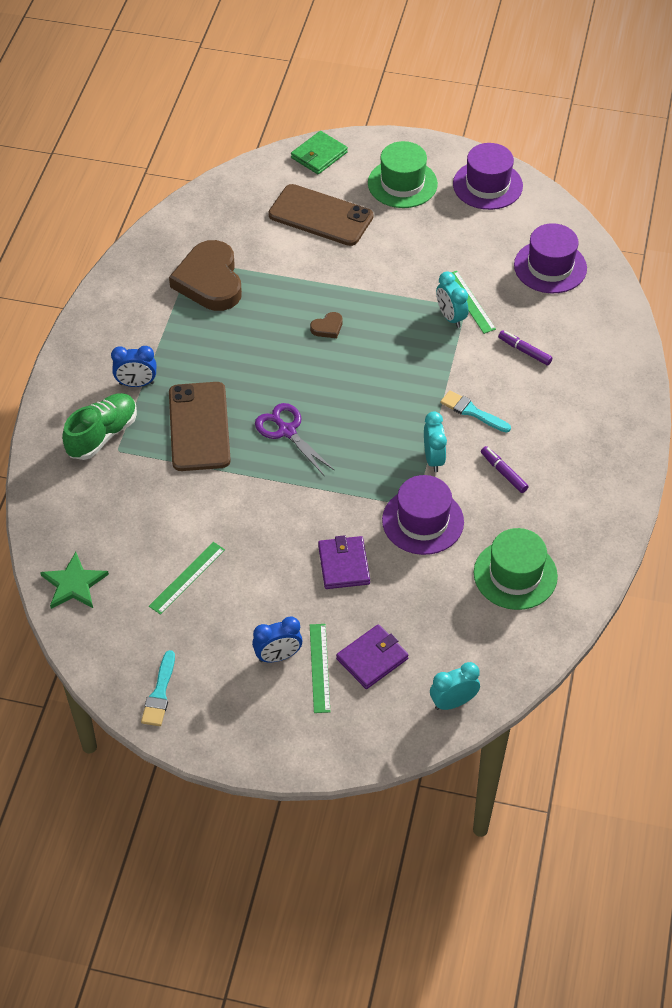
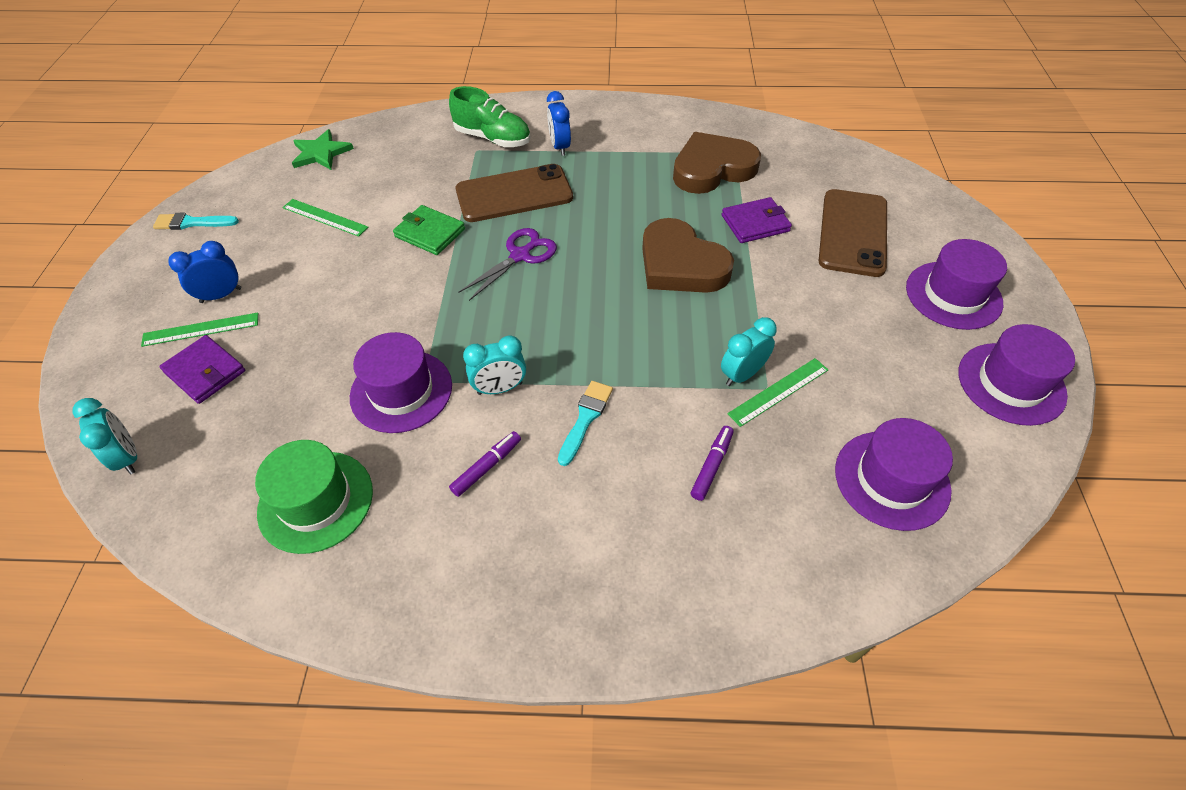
camera: 80 degrees right, 0 degrees up
(278, 656) = (221, 295): blue clock -> blue clock turned 90 degrees clockwise
(319, 155) = (950, 217): green wallet -> green wallet (430, 233)
(327, 327) = (681, 264): brown heart -> brown heart, size x2.45
(343, 565) = (337, 328): purple wallet -> purple wallet (755, 223)
(402, 184) = (953, 295): green hat -> purple hat

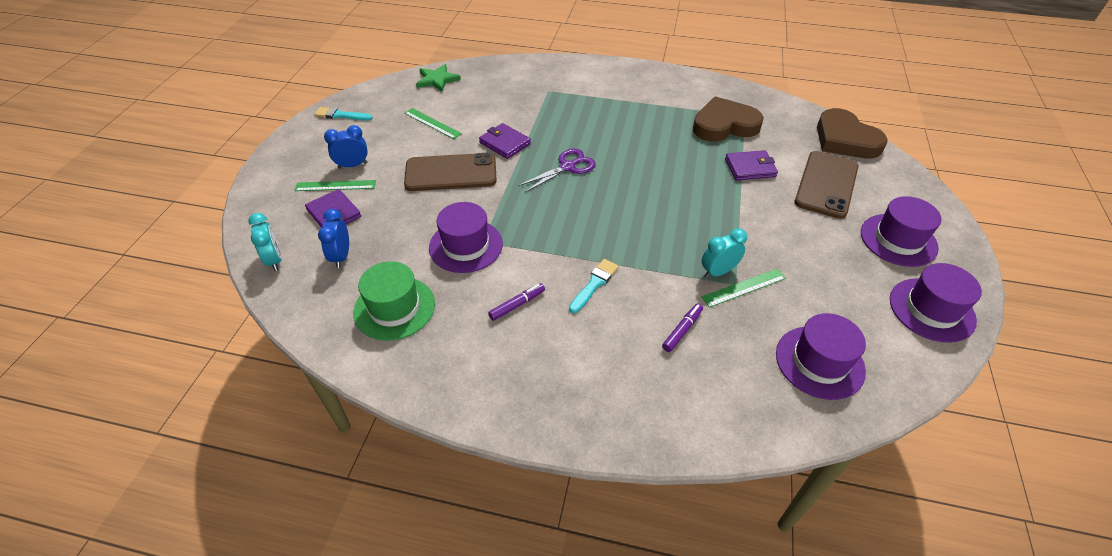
camera: 10 degrees right, 5 degrees down
(430, 233) = (505, 143): green wallet -> purple wallet
(493, 138) = (562, 84): green shoe -> none
(500, 388) = (536, 254): turquoise clock -> none
(514, 194) = (571, 124): brown phone -> brown phone (451, 173)
(560, 147) = (611, 96): blue clock -> blue clock (341, 256)
(681, 264) = (686, 189): brown heart -> brown heart (845, 139)

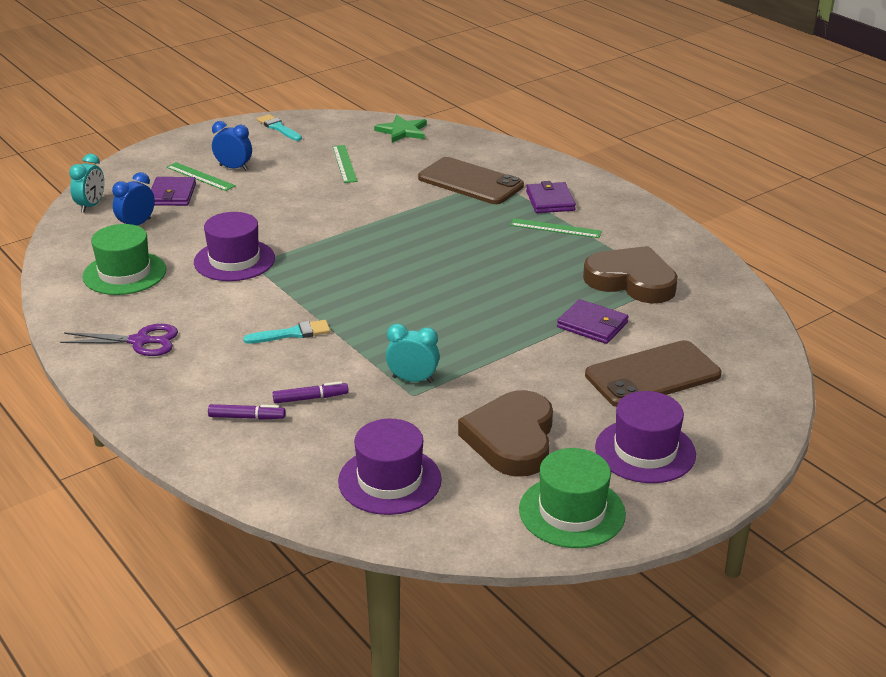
camera: 40 degrees right, 15 degrees down
(451, 173) = (302, 206): brown phone -> brown phone (470, 182)
(505, 143) = (383, 204): purple wallet -> purple wallet (550, 201)
(517, 305) = (211, 316): purple marker -> purple marker (247, 417)
(567, 167) = (409, 245): purple scissors -> purple scissors (140, 341)
(744, 287) = (416, 401): green ruler -> green ruler (555, 228)
(845, 139) = (754, 352): brown heart -> brown heart (512, 439)
(931, 309) = (572, 512): purple hat -> green hat

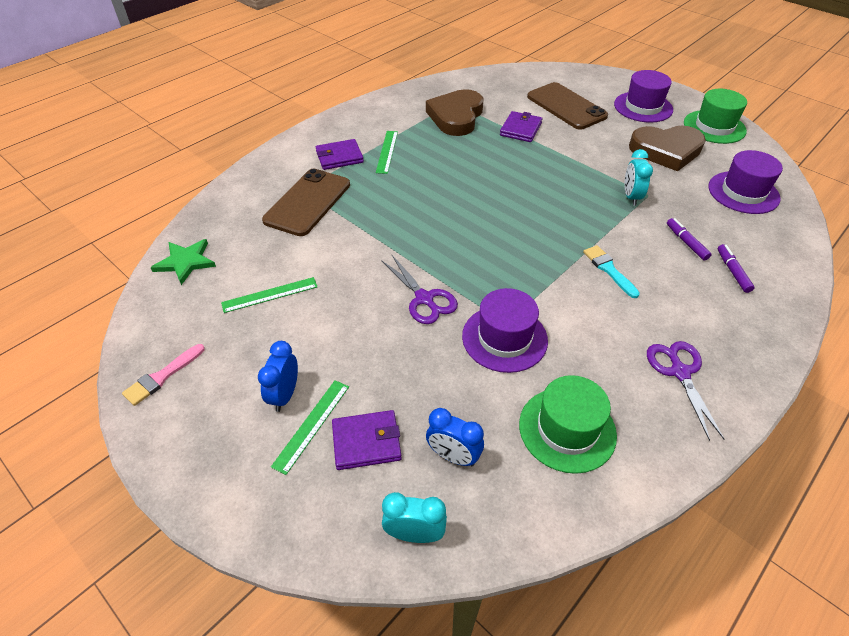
camera: 100 degrees left, 15 degrees up
(278, 128) = (162, 377): turquoise brush -> pink brush
(303, 228) = (424, 299): none -> purple scissors

